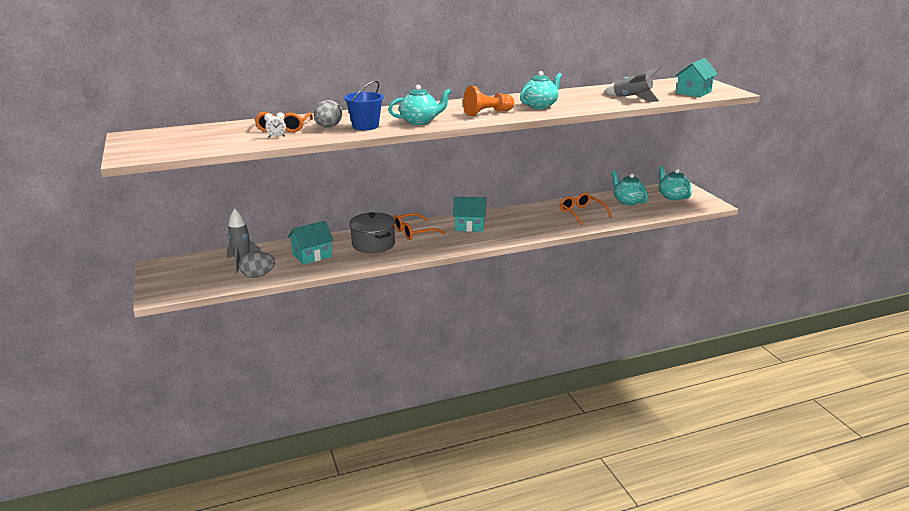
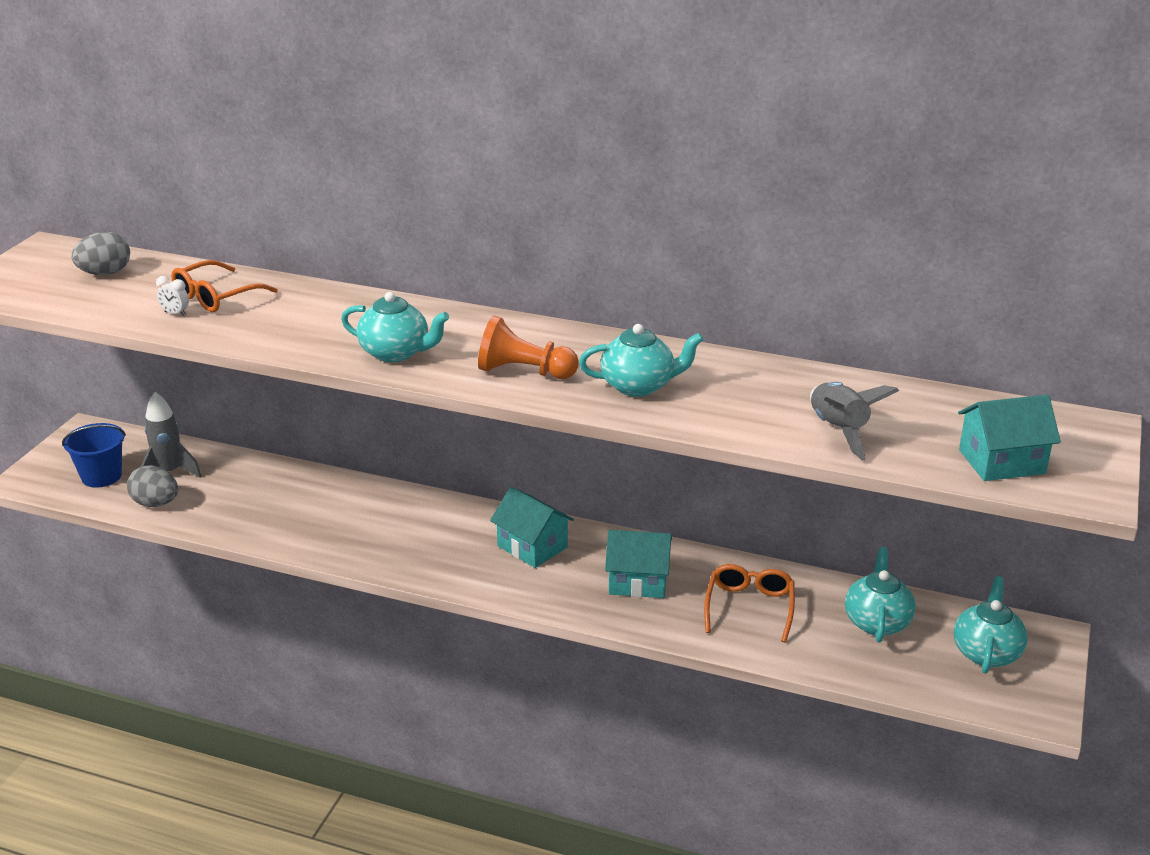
camera: 40 degrees right, 5 degrees up
(312, 255) = (258, 499): turquoise house -> turquoise house (638, 581)
(328, 127) = (265, 317): grey egg -> grey egg (105, 273)
(365, 126) = (310, 334): blue bucket -> blue bucket (101, 476)
(373, 244) = (355, 517): grey pot -> none
(413, 232) = (438, 520): orange glasses -> none

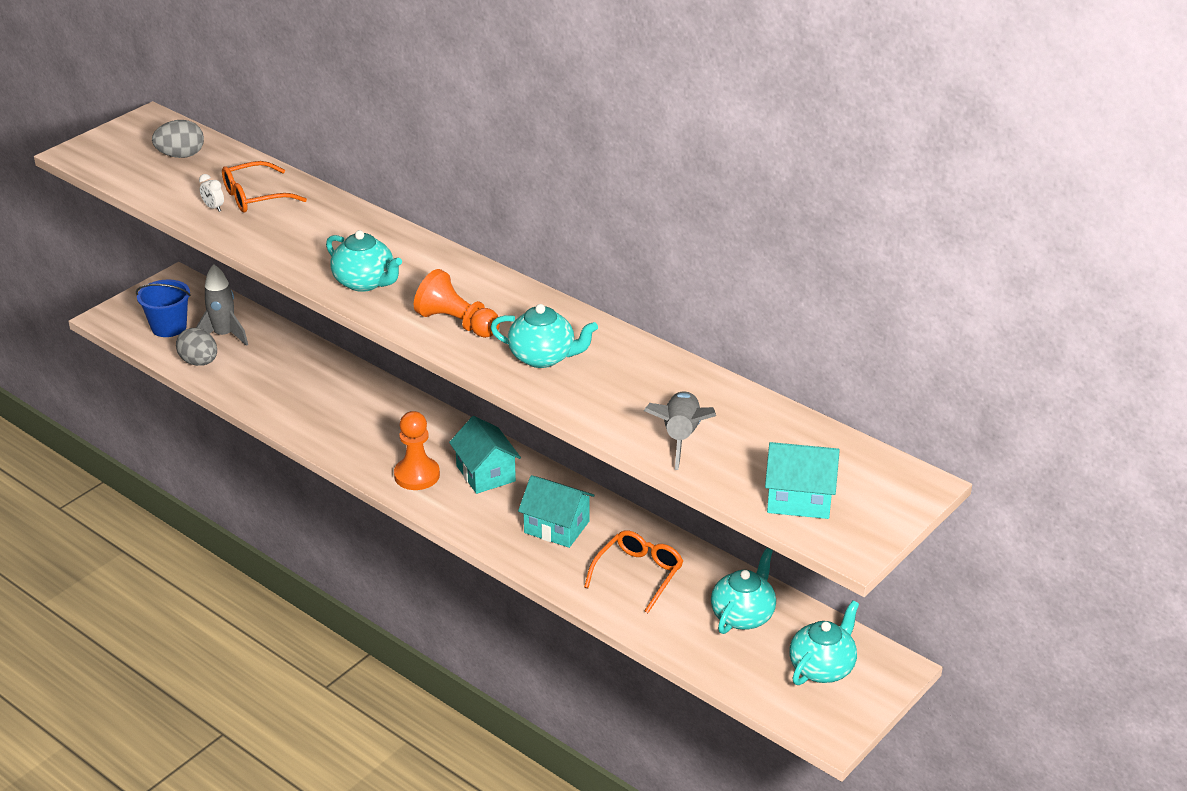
camera: 20 degrees right, 5 degrees up
(461, 564) = (417, 475): none -> orange pawn

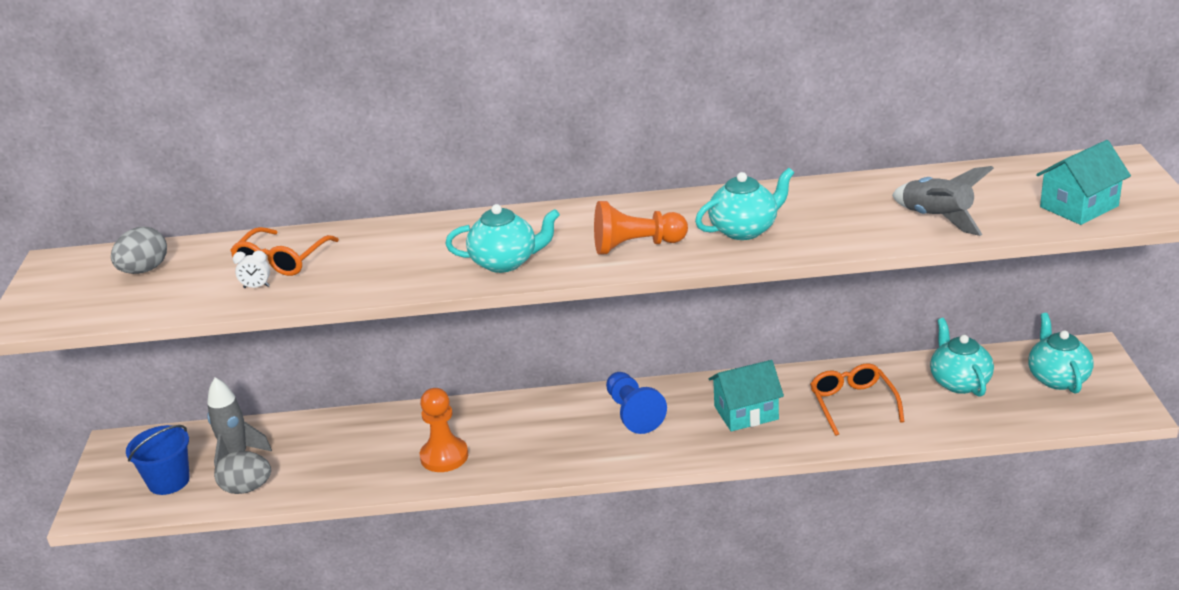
camera: 40 degrees left, 5 degrees down
(417, 475) = (583, 448): orange pawn -> orange pawn (444, 456)
(485, 473) = (633, 413): turquoise house -> blue pawn

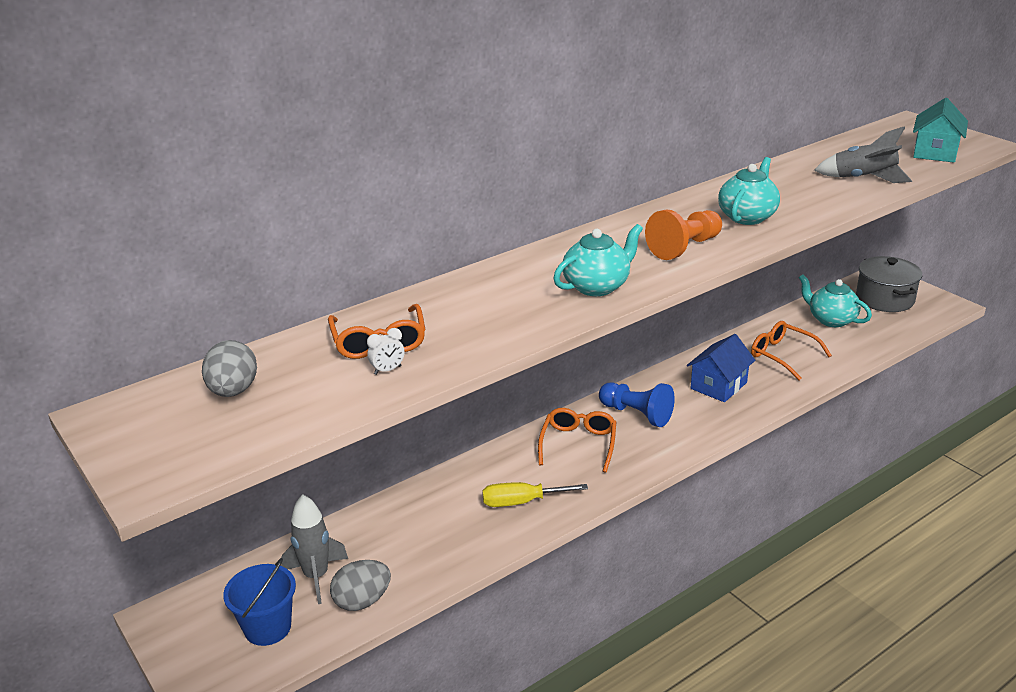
camera: 35 degrees left, 0 degrees up
(444, 456) = (521, 502): orange pawn -> yellow screwdriver
(549, 423) = (578, 444): none -> orange glasses
(746, 413) = (718, 385): turquoise house -> blue house
(1057, 378) = (884, 299): turquoise teapot -> grey pot

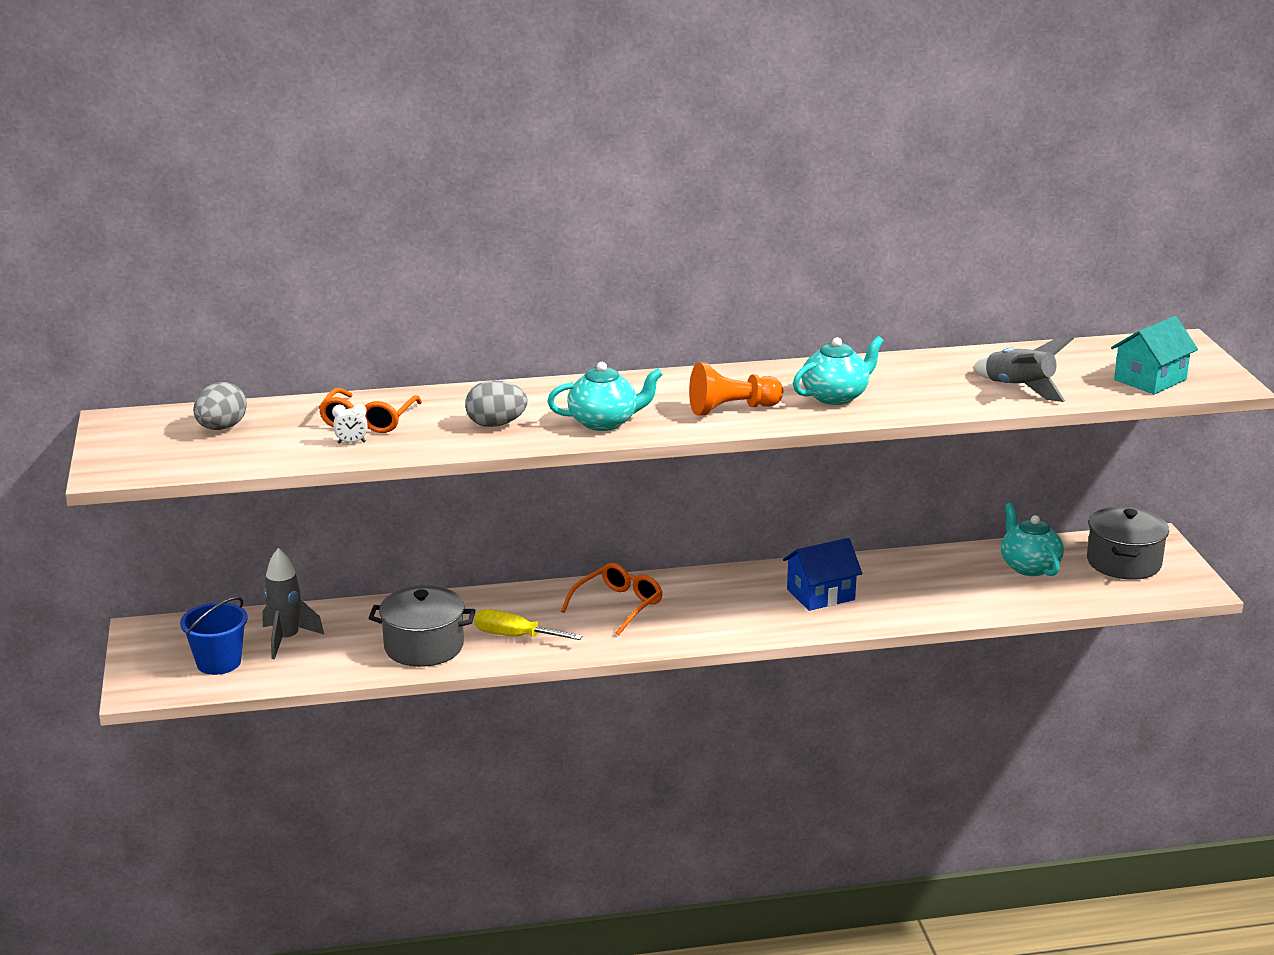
camera: 25 degrees right, 5 degrees down
(362, 601) = (308, 667): grey egg -> grey egg (496, 424)
(451, 540) = (424, 647): none -> grey pot
(636, 414) = (704, 596): blue pawn -> none
(782, 355) = (926, 586): orange glasses -> none

